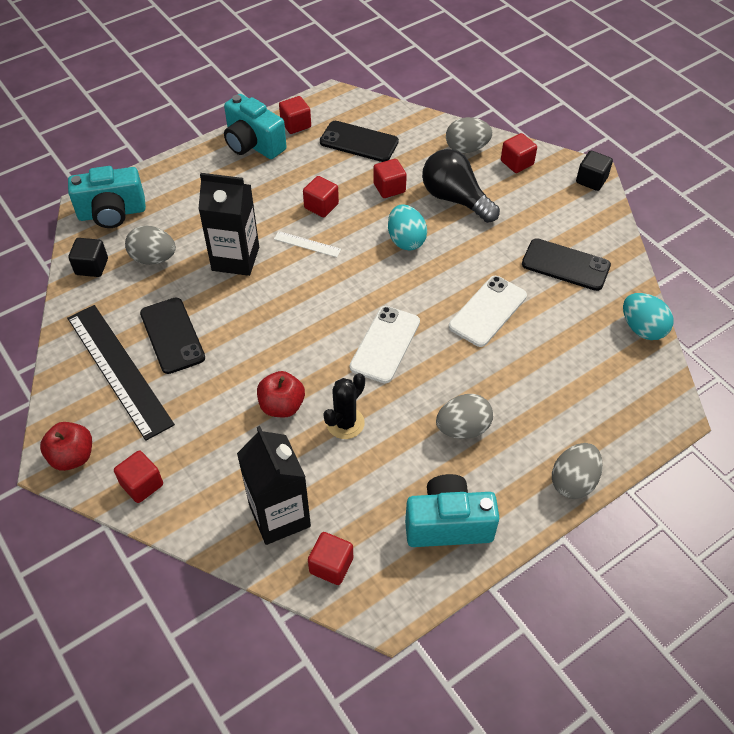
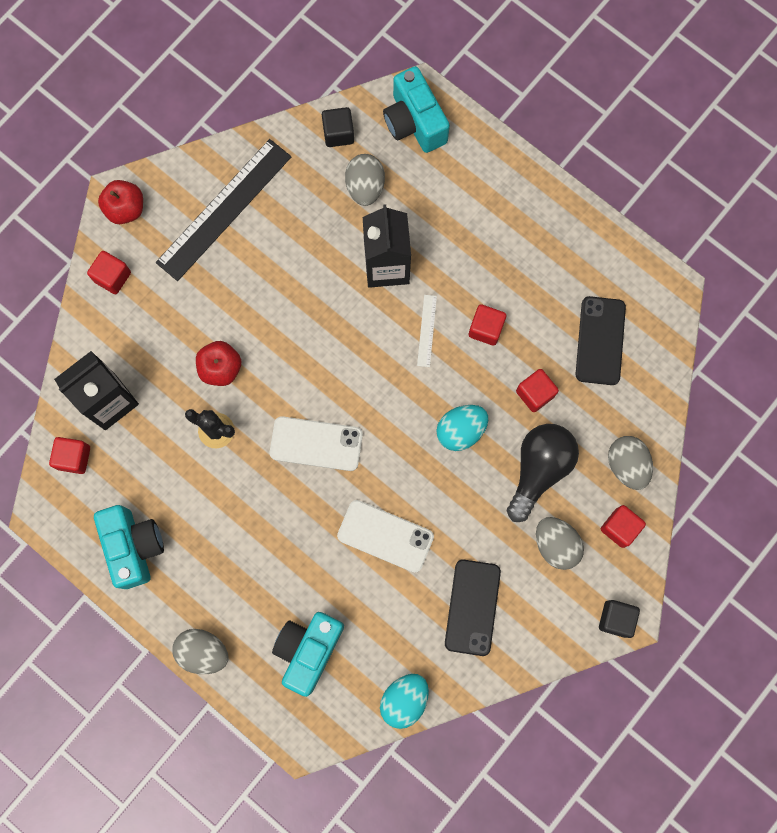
camera: 75 degrees right, 25 degrees up
(172, 335) = (275, 241): black phone -> none
(253, 144) = (560, 227): turquoise camera -> turquoise camera (308, 649)
(295, 124) = (608, 262): red cube -> none
(463, 428) = (236, 539): grey egg -> grey egg (556, 544)

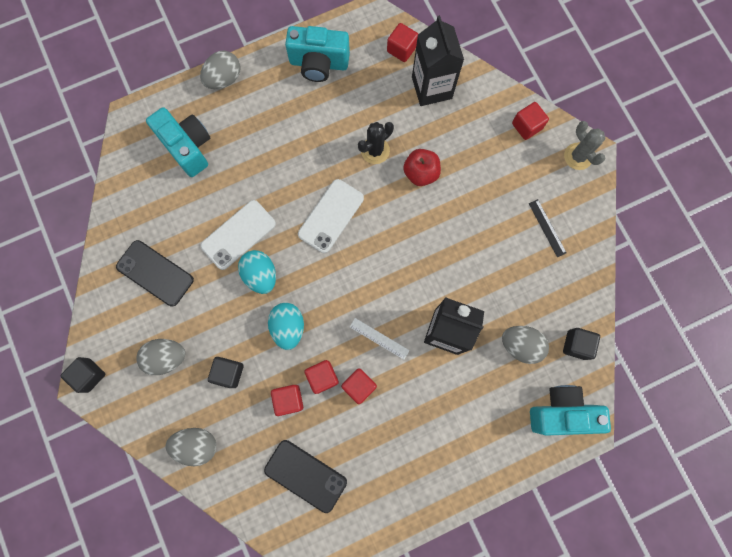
camera: 115 degrees right, 0 degrees up
(125, 209) = (578, 156): red apple -> grey cactus
(224, 209) = (547, 228): black ruler -> black ruler, size x0.42
(404, 699) = (119, 196): turquoise egg -> turquoise egg (260, 275)
(539, 469) = (228, 372): black light bulb -> black cube
(619, 528) = (153, 413): red cube -> red cube (322, 377)

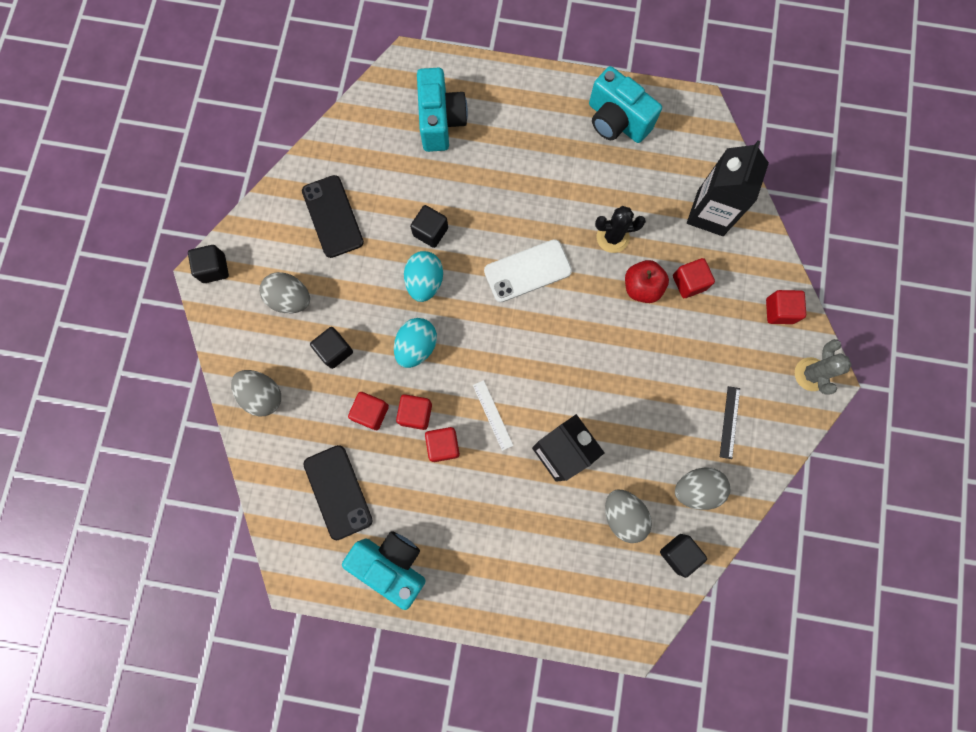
camera: 35 degrees right, 0 degrees up
(224, 79) = (517, 79): grey egg -> grey egg (696, 489)
(238, 235) = (430, 232): white phone -> black cube
(401, 49) = (706, 157): red cube -> red cube (689, 282)
(561, 412) = (617, 606): turquoise camera -> turquoise camera (392, 564)

